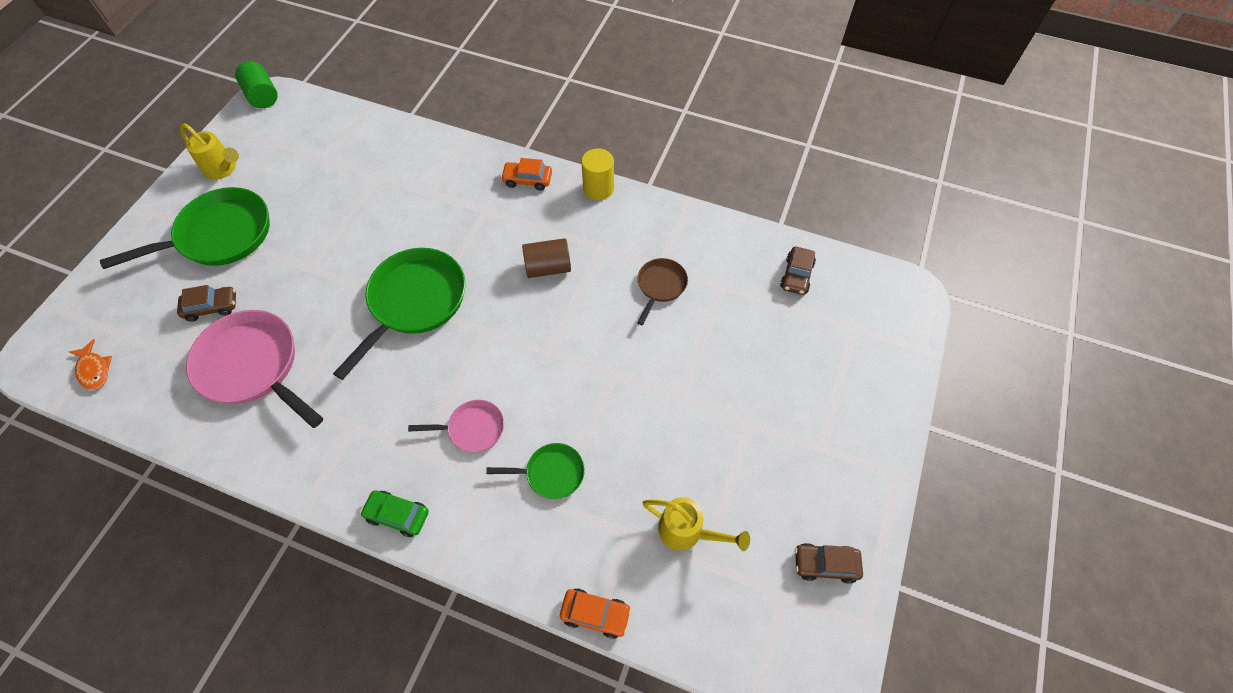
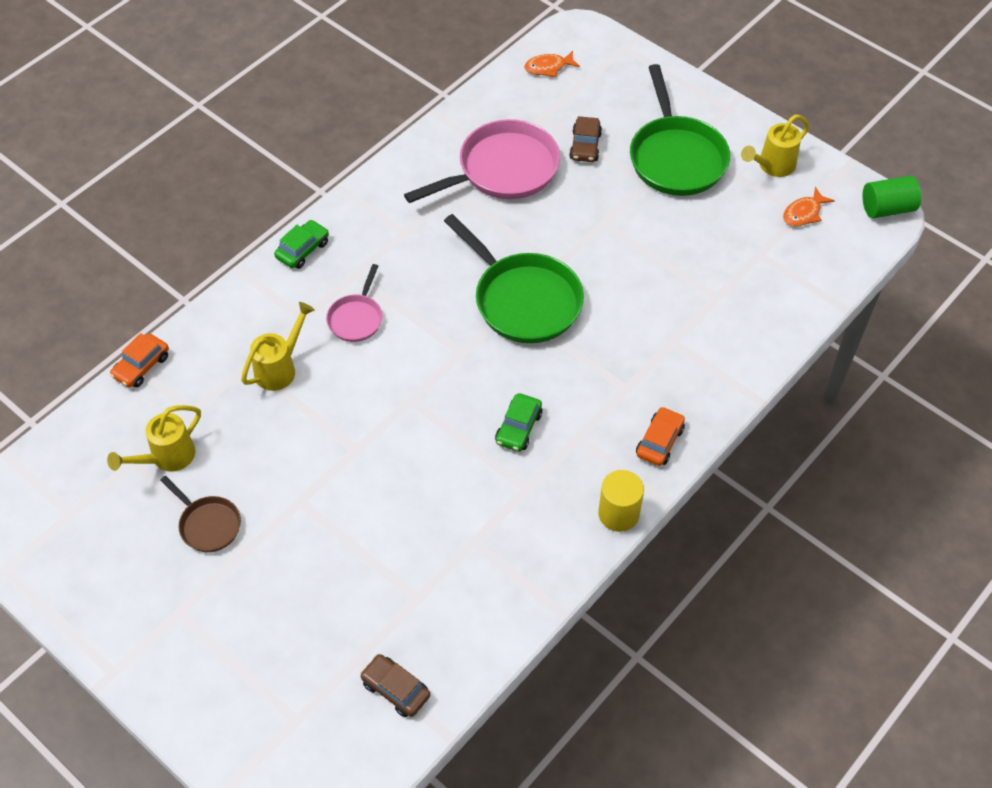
camera: 110 degrees right, 5 degrees down
(276, 141) = (803, 213): none -> orange fish
(548, 267) = (518, 428): brown cylinder -> green car
(551, 473) = (280, 368): green pan -> yellow watering can
(660, 286) = (445, 531): brown pan -> brown pan (208, 524)
(825, 564) = (73, 561): brown car -> none

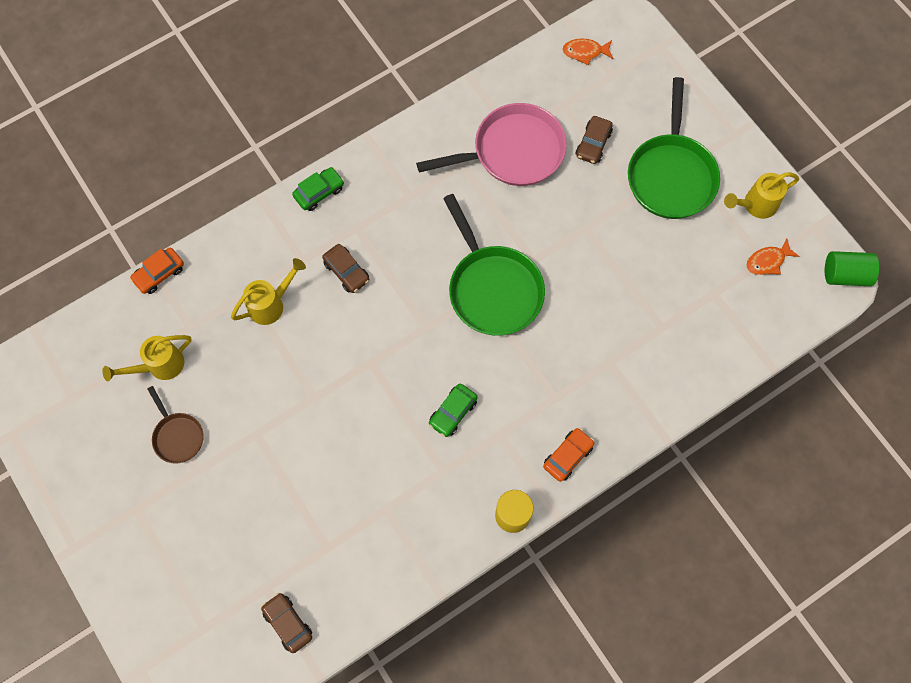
camera: 15 degrees right, 15 degrees up
(356, 318) = (347, 271): pink pan -> brown car

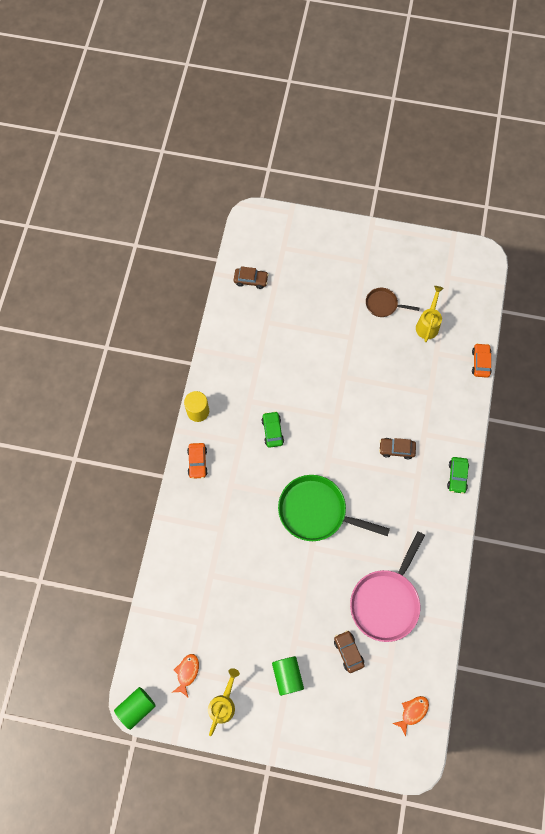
camera: 135 degrees right, 0 degrees up
(271, 304) = (413, 399): yellow watering can -> none
(671, 175) = (287, 676): green pan -> green cylinder

